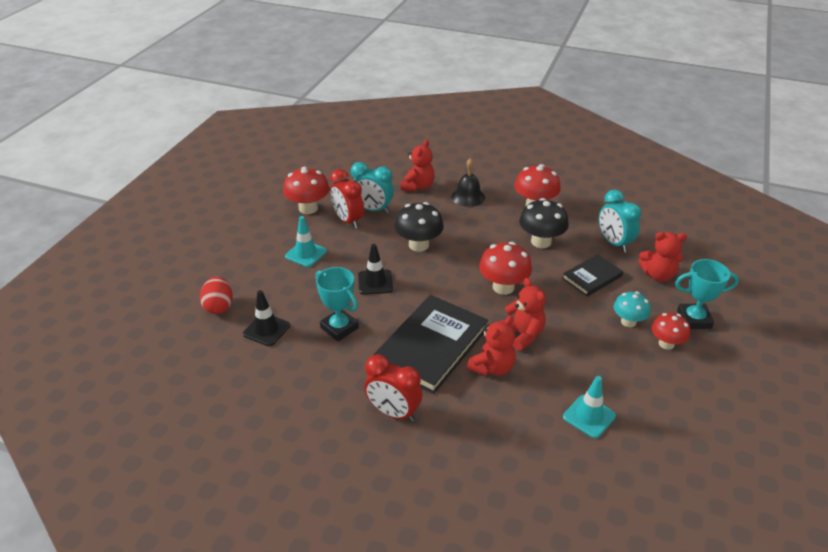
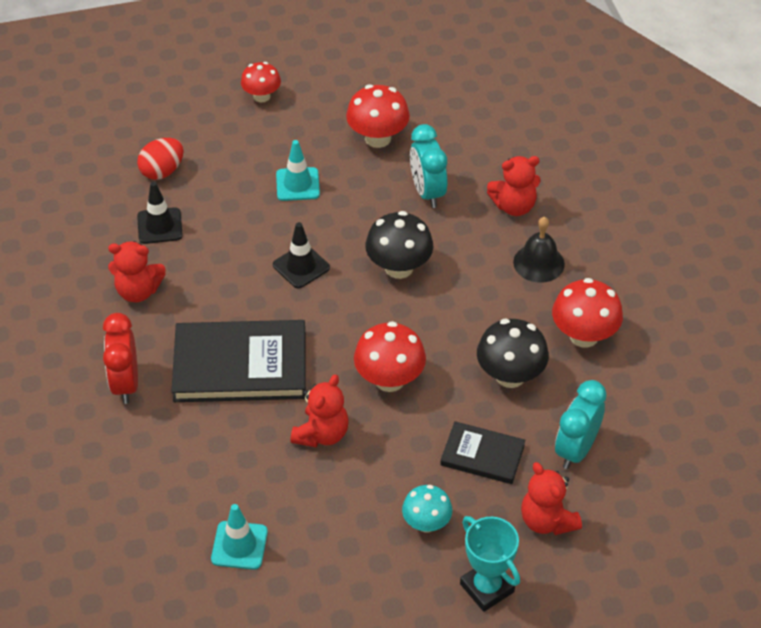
camera: 55 degrees right, 10 degrees up
(339, 328) = (207, 278): turquoise trophy -> none
(348, 221) = (387, 184): red clock -> none
(492, 367) = (248, 431): red teddy bear -> red teddy bear (138, 291)
(666, 343) = (416, 575): red mushroom -> red mushroom (261, 96)

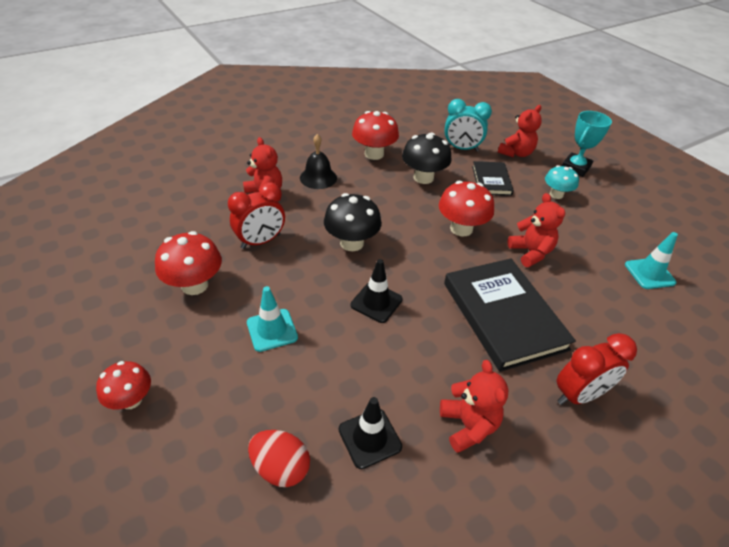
camera: 110 degrees left, 5 degrees down
(322, 434) = (530, 252): red teddy bear -> red teddy bear turned 60 degrees clockwise
(427, 192) = (261, 241): turquoise clock -> red clock

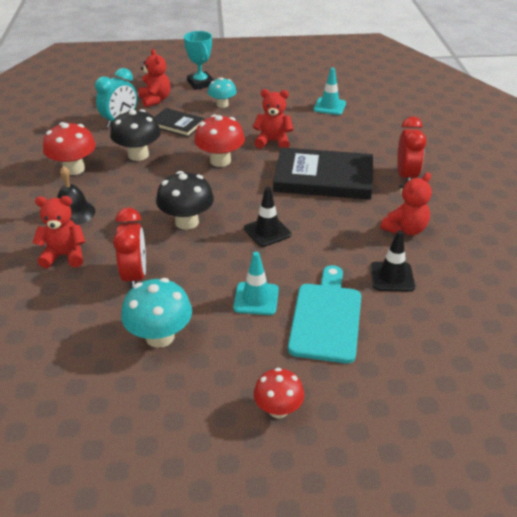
camera: 60 degrees left, 5 degrees down
(195, 285) = (160, 336): red mushroom -> turquoise mushroom
(270, 396) = (326, 318): none -> turquoise cutting board
(281, 468) = (394, 329): red egg -> none
(468, 425) = (405, 229): red teddy bear -> red teddy bear turned 120 degrees clockwise

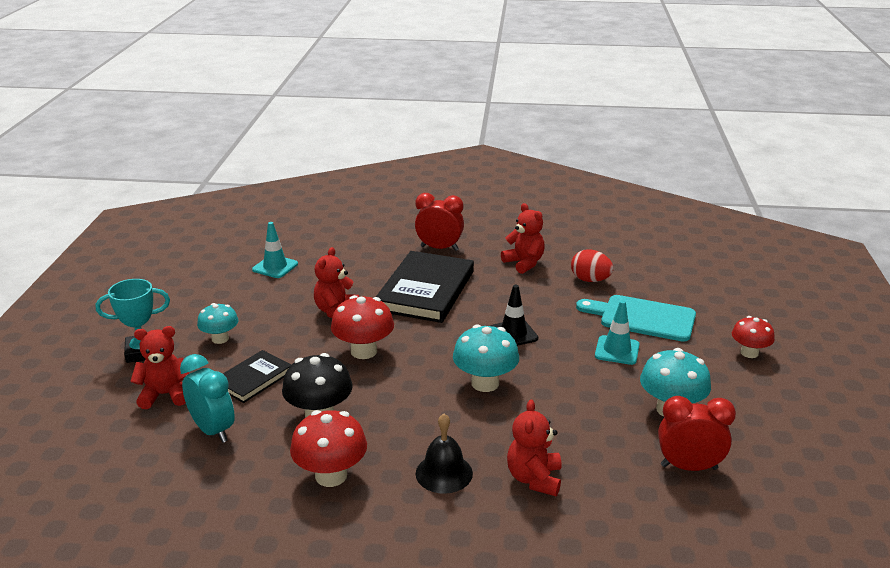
camera: 80 degrees left, 10 degrees down
(135, 276) = (578, 423): red clock -> red clock (689, 467)
(187, 222) = (485, 383): black mushroom -> turquoise mushroom
(392, 277) = (590, 280): black traffic cone -> red egg

